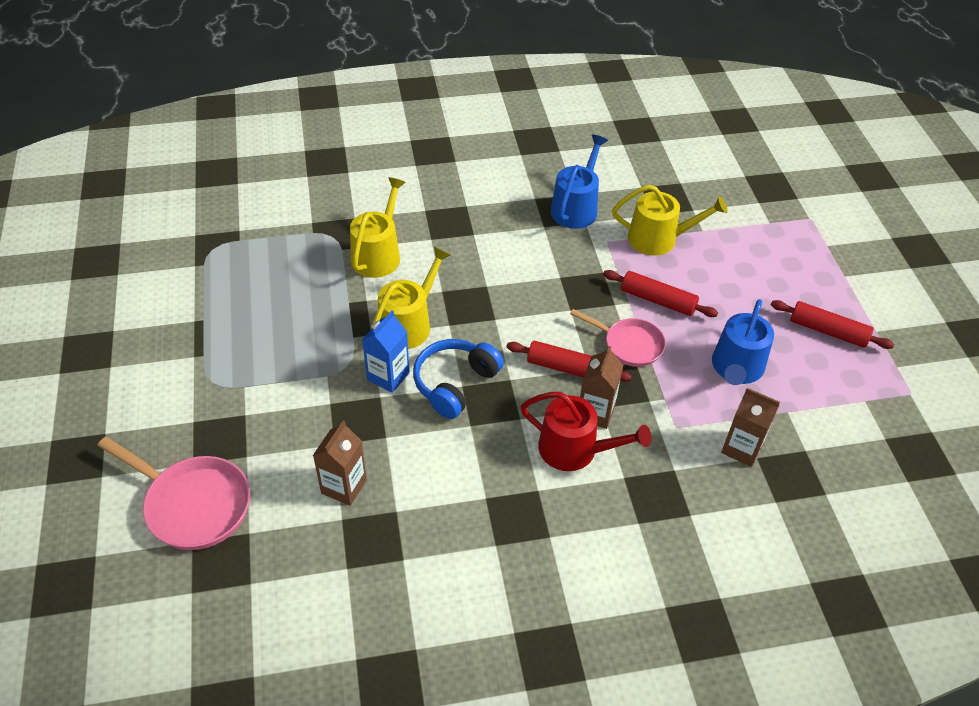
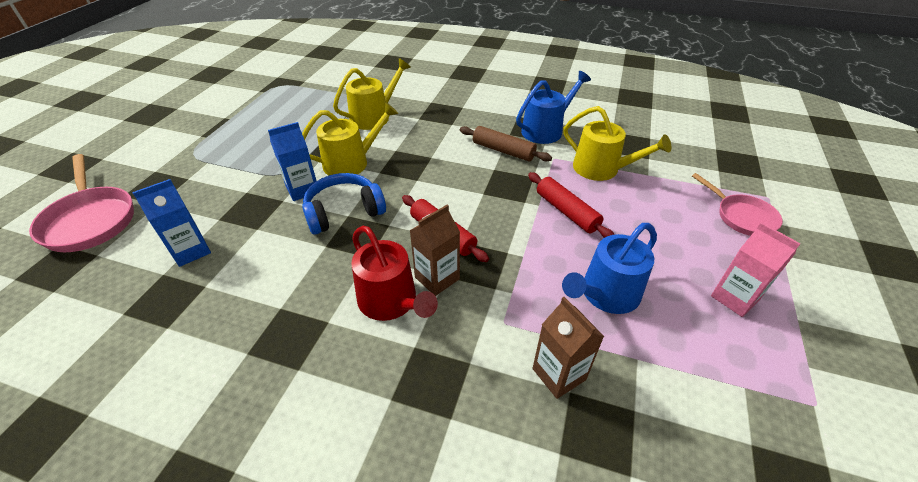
camera: 30 degrees right, 5 degrees down
(344, 486) = (191, 251): brown carton -> blue carton
(552, 250) = (503, 151): none -> brown rolling pin
(629, 344) = (513, 236): pink pan -> pink pan (741, 217)
(828, 331) = (734, 298): red rolling pin -> pink carton

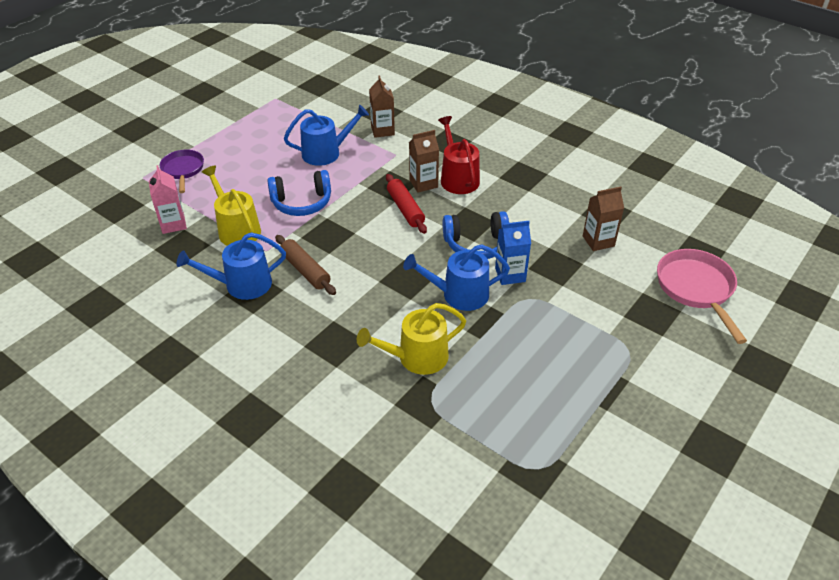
camera: 160 degrees left, 0 degrees up
(191, 251) = (598, 241): blue carton -> brown carton
(351, 162) = (459, 294): yellow watering can -> blue watering can
(566, 212) = (302, 203): red rolling pin -> blue headphones
(734, 298) = (255, 135): pink carton -> pink carton (173, 224)
(741, 217) = (183, 170): pink pan -> purple pan

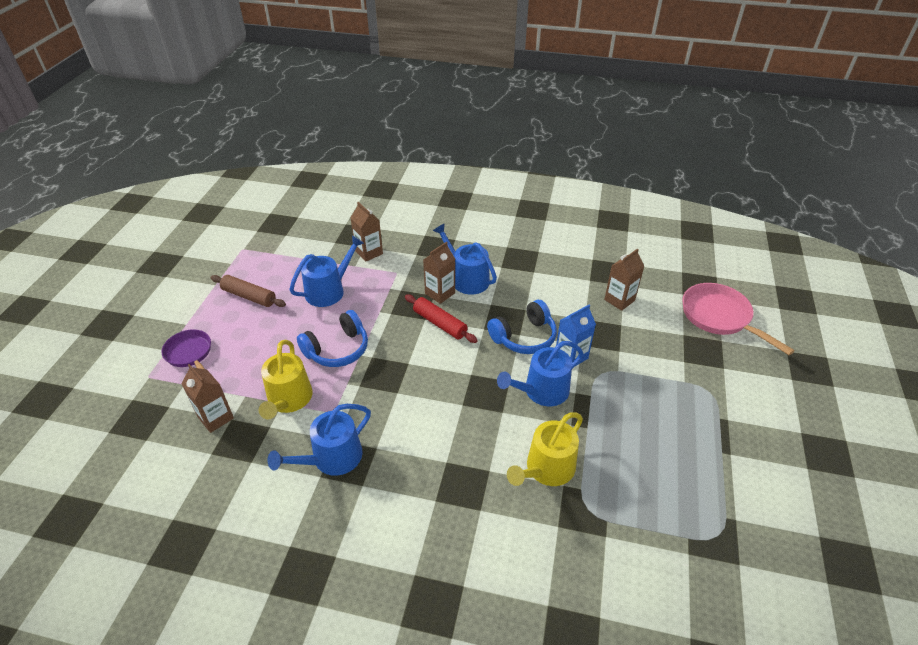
camera: 25 degrees left, 0 degrees up
(173, 224) = (216, 418): pink carton -> brown carton
(237, 229) = (288, 400): yellow watering can -> yellow watering can turned 120 degrees counterclockwise
(305, 270) = (386, 419): brown rolling pin -> brown rolling pin (249, 296)
(458, 178) = (467, 278): red watering can -> blue watering can

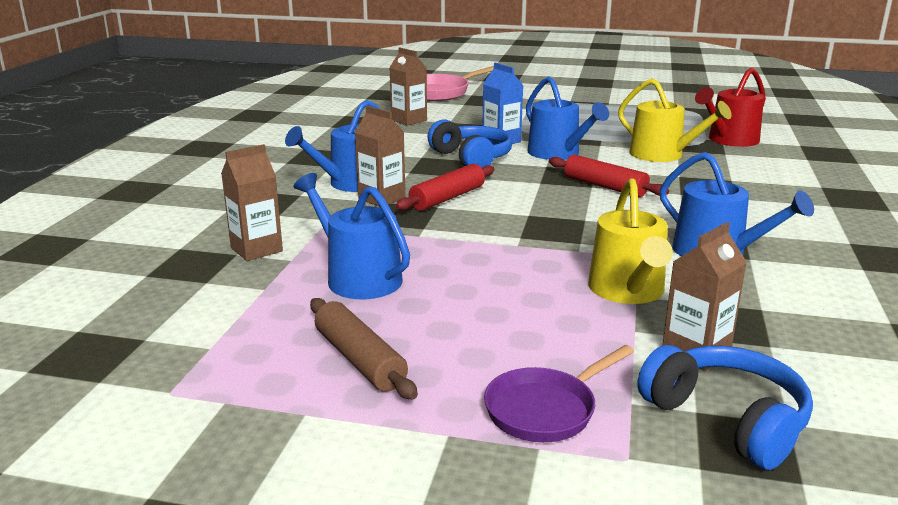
camera: 90 degrees left, 20 degrees down
(249, 296) = (359, 360): brown rolling pin -> brown rolling pin turned 60 degrees counterclockwise
(288, 400) = (628, 291): yellow watering can -> yellow watering can turned 90 degrees clockwise
(337, 349) = (508, 261): blue headphones -> blue headphones (727, 420)
(462, 413) = (605, 186): none -> red rolling pin
(605, 543) = (729, 140): none -> red watering can

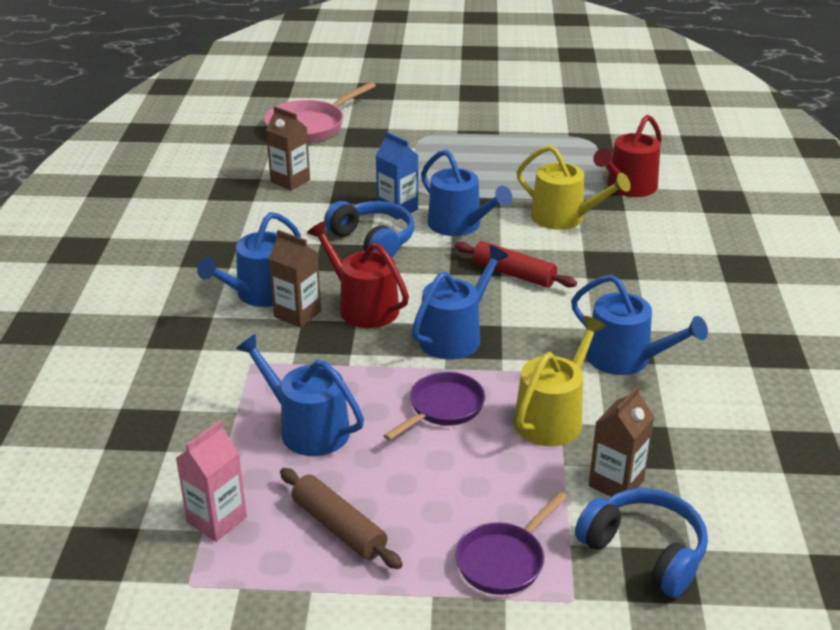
camera: 10 degrees left, 10 degrees up
(229, 340) = (217, 520): none -> pink carton
(256, 249) = (198, 401): brown carton -> none
(447, 198) = (363, 307): red rolling pin -> red watering can
(507, 274) = (443, 408): none -> purple pan
(534, 223) = (455, 336): none -> blue watering can
(628, 291) = (553, 417): yellow watering can -> yellow watering can turned 135 degrees counterclockwise

